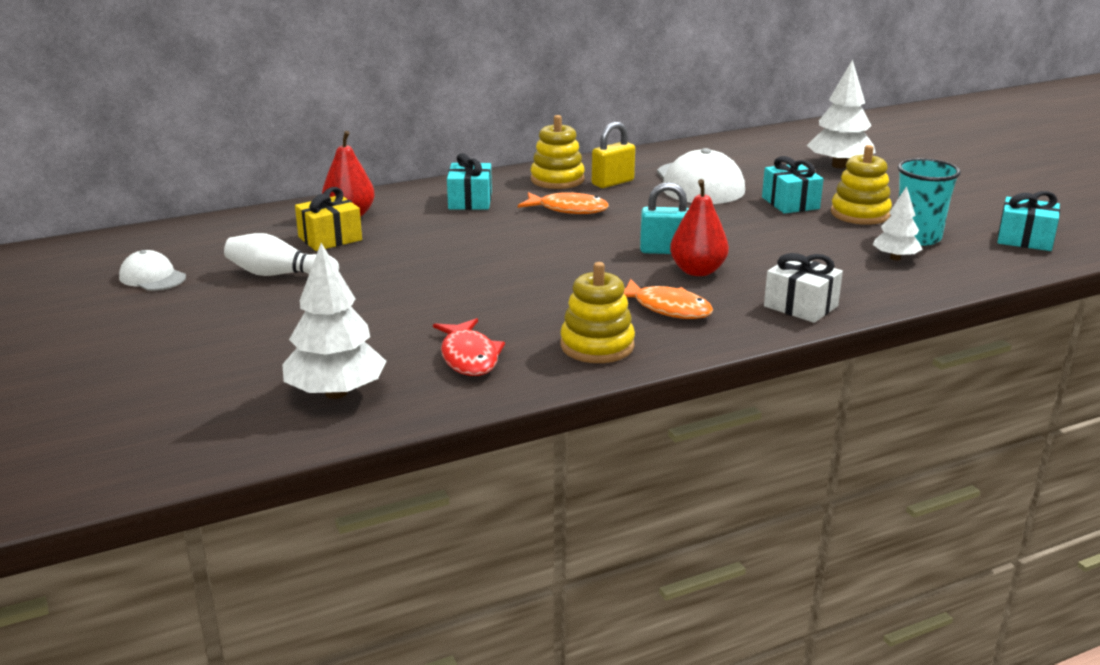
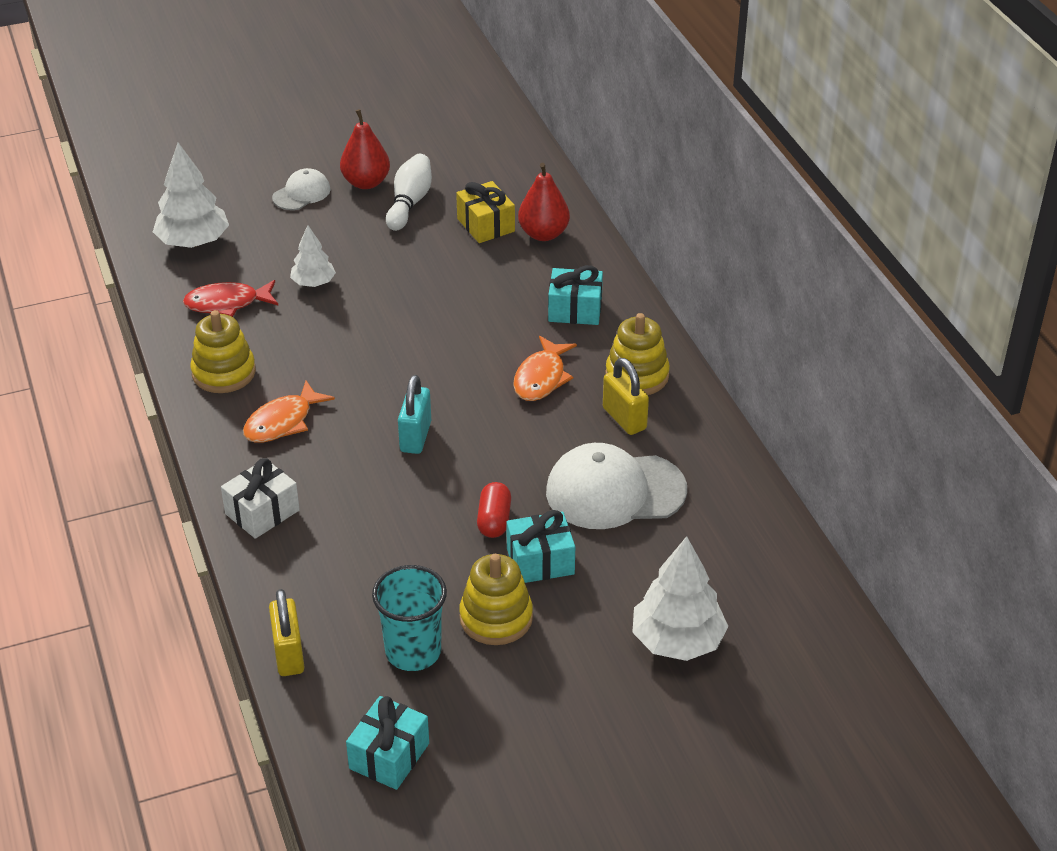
camera: 95 degrees right, 15 degrees up
(152, 277) = (418, 142): white cap -> white cap (301, 193)
(697, 271) = (360, 453): red pear -> red pear (366, 182)
(754, 218) = (494, 520): none -> red capsule
(895, 258) = (360, 615): white tree -> white tree (313, 283)
(961, 280) = (289, 654): none -> yellow padlock

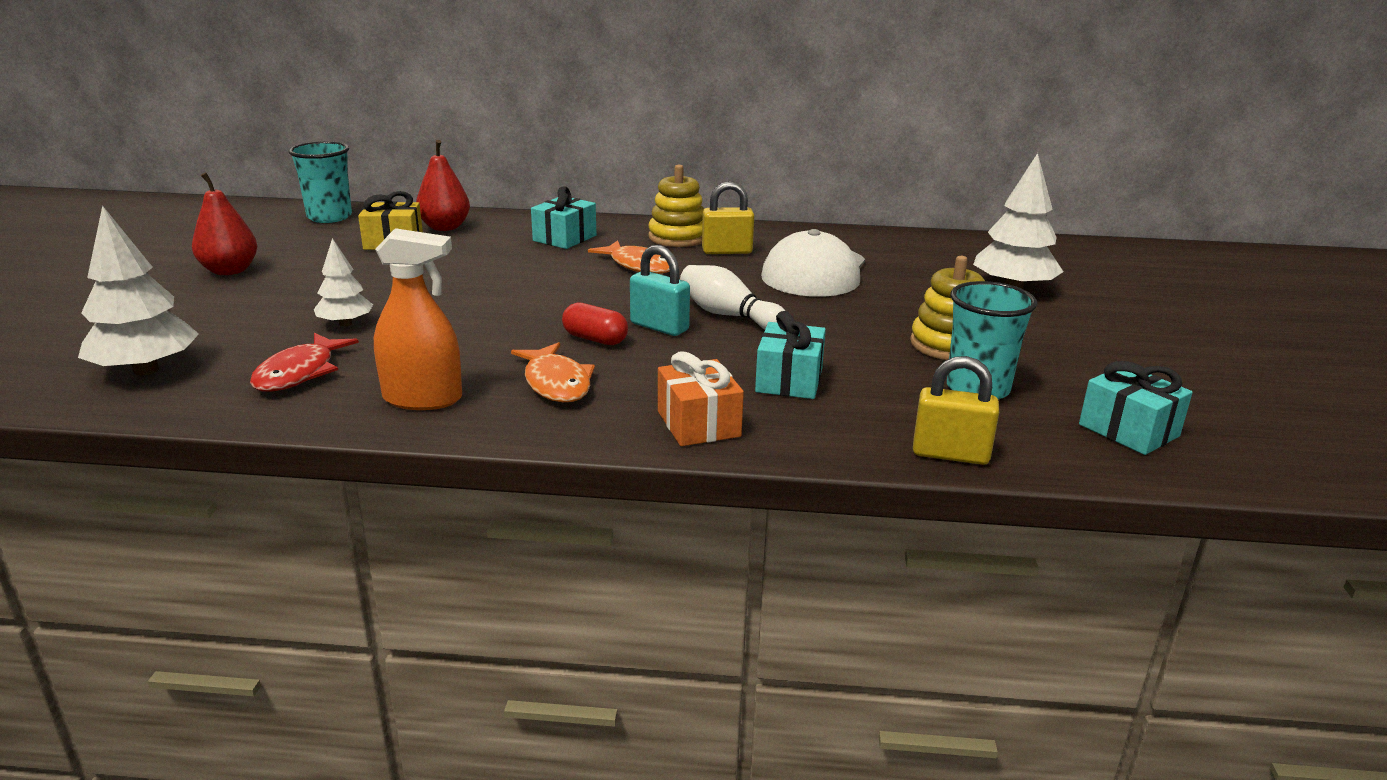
camera: 65 degrees left, 15 degrees down
(224, 373) = (423, 399): yellow stacking toy -> orange spray bottle
(262, 512) = (698, 424): white gift -> orange gift
(301, 193) = (182, 300): white cap -> none
(409, 203) = (301, 261): white bowling pin -> white bowling pin (729, 315)
(494, 520) = (813, 319): red capsule -> red capsule (595, 339)
(515, 164) = (329, 217): none -> turquoise cup
(540, 561) = (883, 314): turquoise gift -> turquoise gift (789, 380)

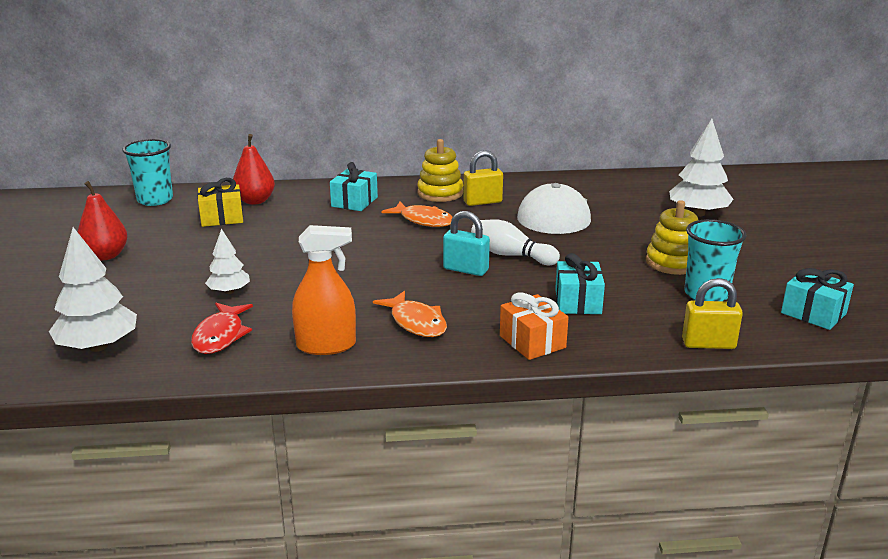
camera: 10 degrees left, 0 degrees up
(595, 339) = (424, 284): red capsule -> none

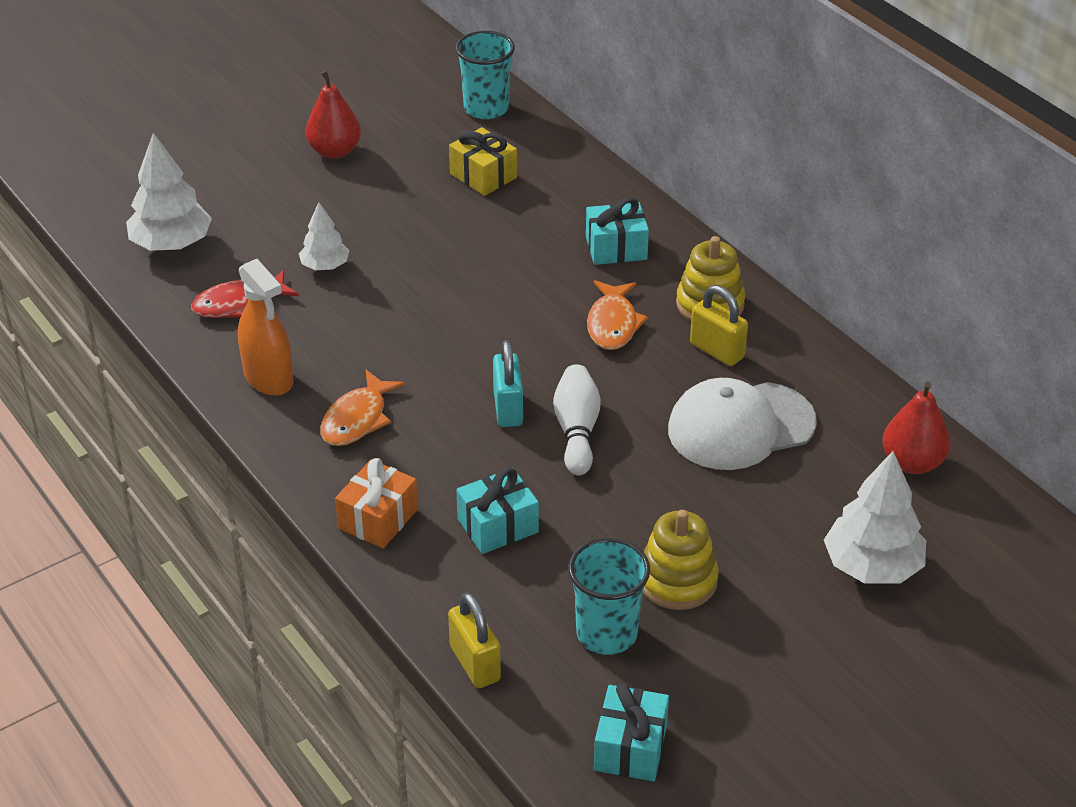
camera: 60 degrees right, 15 degrees up
(255, 201) = (548, 175): red pear -> red pear (912, 463)

